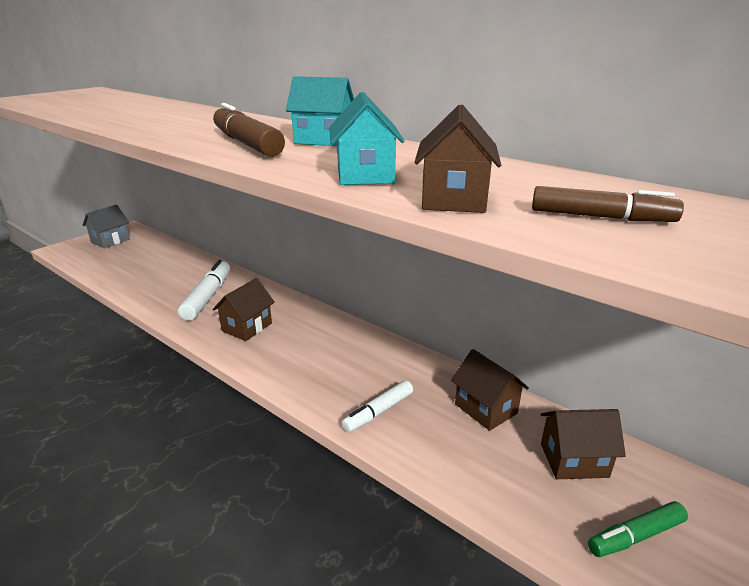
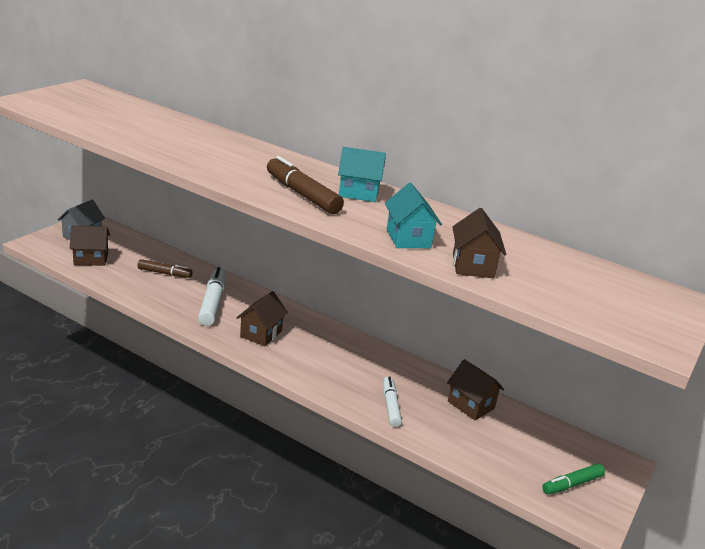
camera: 10 degrees left, 0 degrees up
(378, 412) = (390, 406): white marker -> white marker turned 135 degrees clockwise
(574, 460) = (534, 440): brown house -> brown house (91, 259)
(601, 217) = (559, 285): brown marker -> brown marker (165, 273)

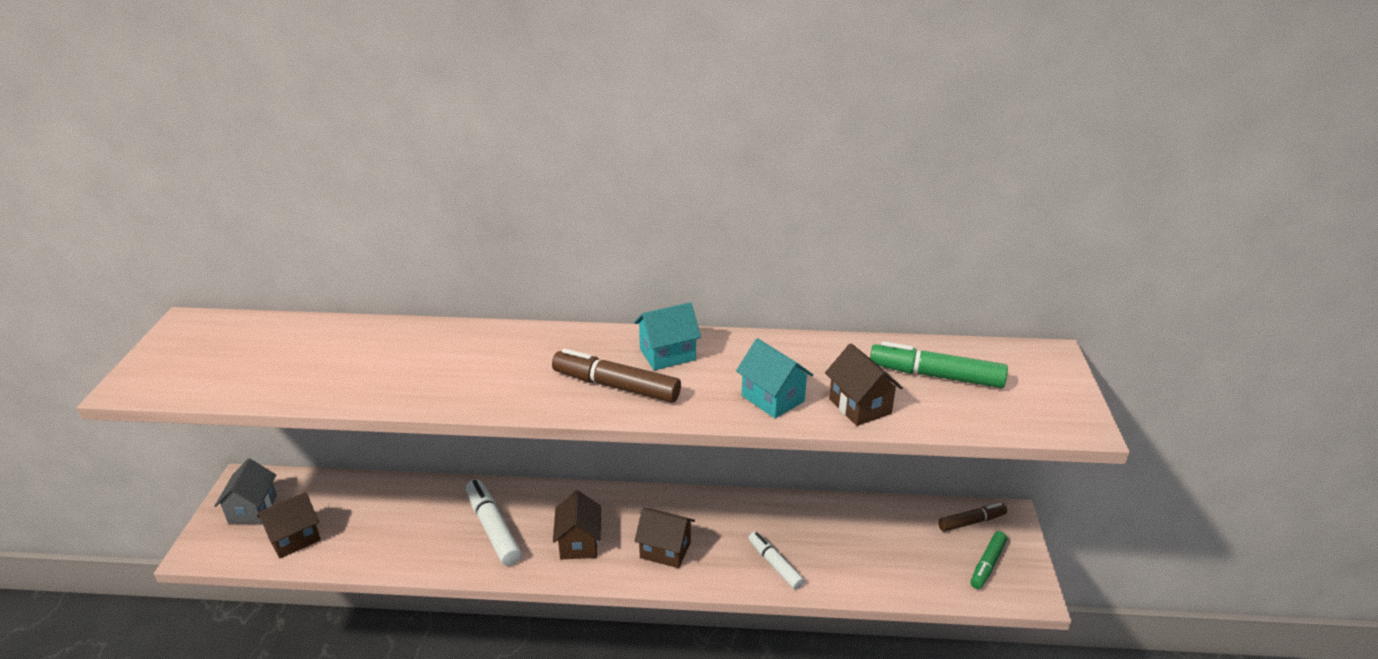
camera: 25 degrees left, 5 degrees up
(165, 273) = (403, 515): brown marker -> brown marker (971, 522)
(471, 405) = (843, 522): brown house -> brown house (665, 550)
(560, 273) = (935, 375): none -> green marker

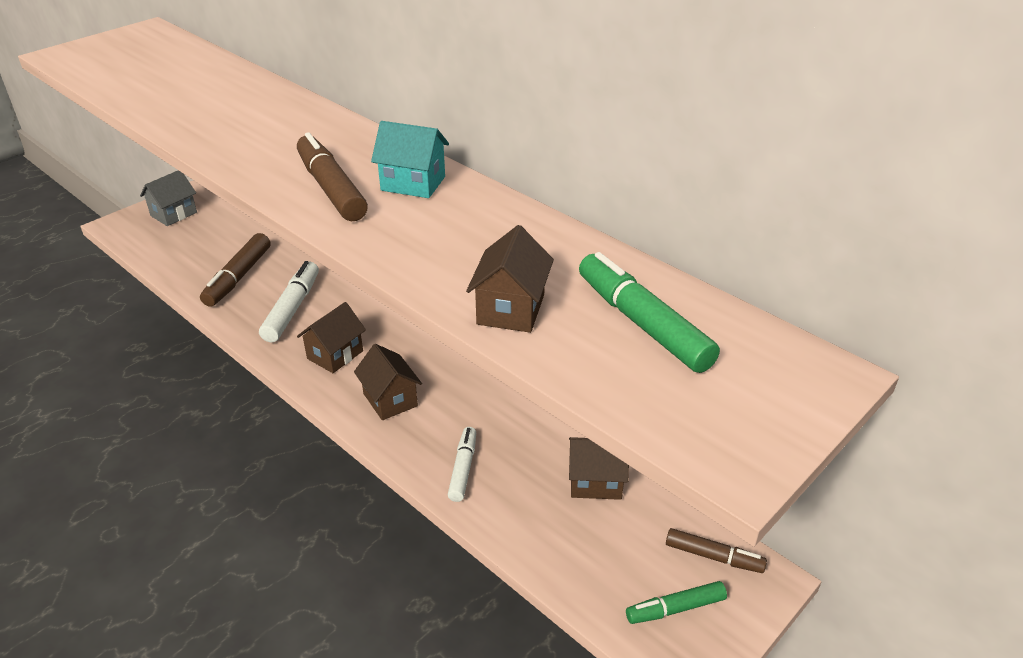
camera: 40 degrees right, 5 degrees up
(294, 539) = (171, 246): brown house -> brown house (595, 482)
(405, 530) = (238, 277): none -> brown marker
(772, 398) = (440, 261): turquoise house -> none

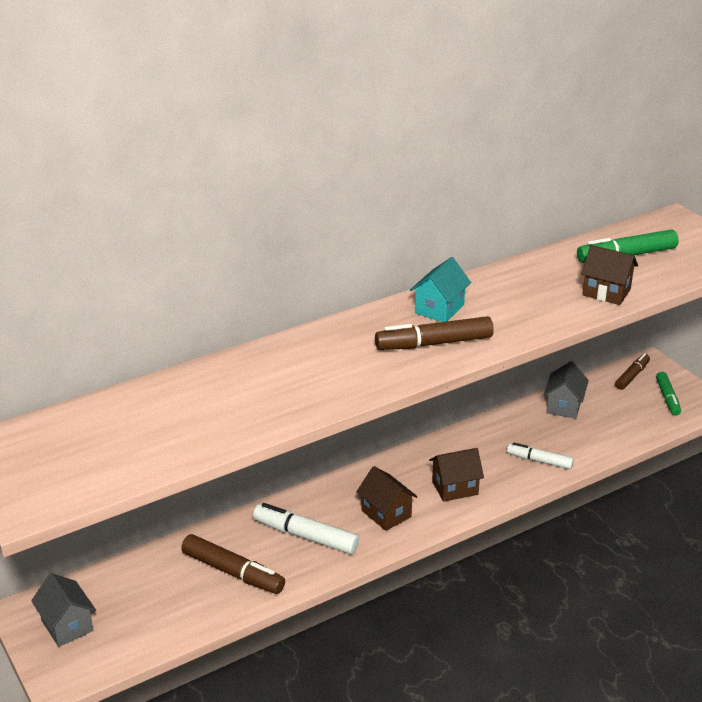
camera: 75 degrees left, 5 degrees down
(595, 482) = (564, 406): brown house -> grey house

